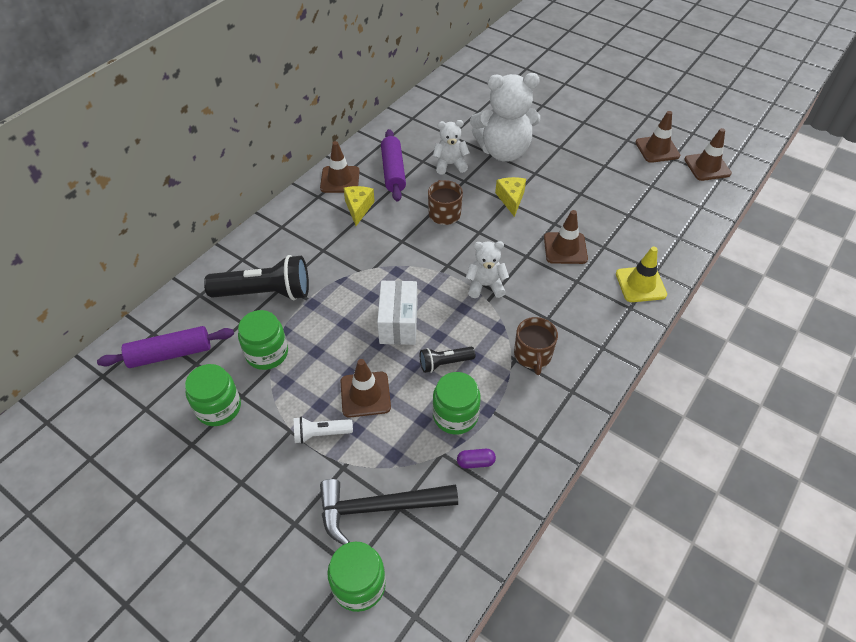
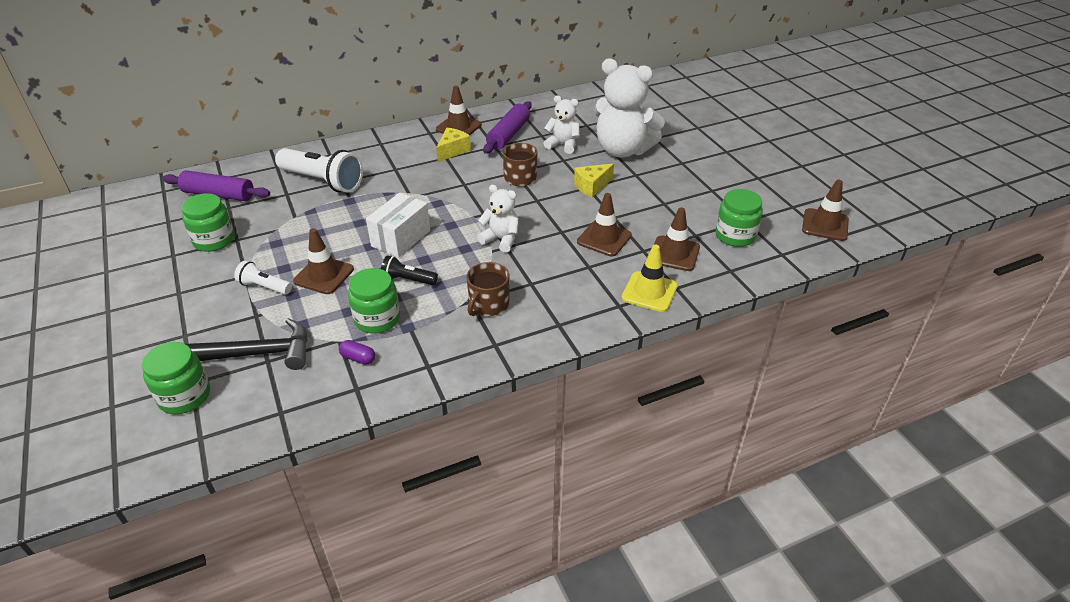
camera: 30 degrees right, 10 degrees down
(265, 293) = (323, 181): black flashlight -> white flashlight
(267, 353) = (283, 220): green jar -> green jar (735, 235)
(379, 508) = (253, 354): black hammer -> black hammer turned 150 degrees clockwise
(511, 199) = (592, 186): yellow cheese -> yellow cheese turned 150 degrees counterclockwise
(657, 149) = (783, 194): brown traffic cone -> brown traffic cone (674, 254)

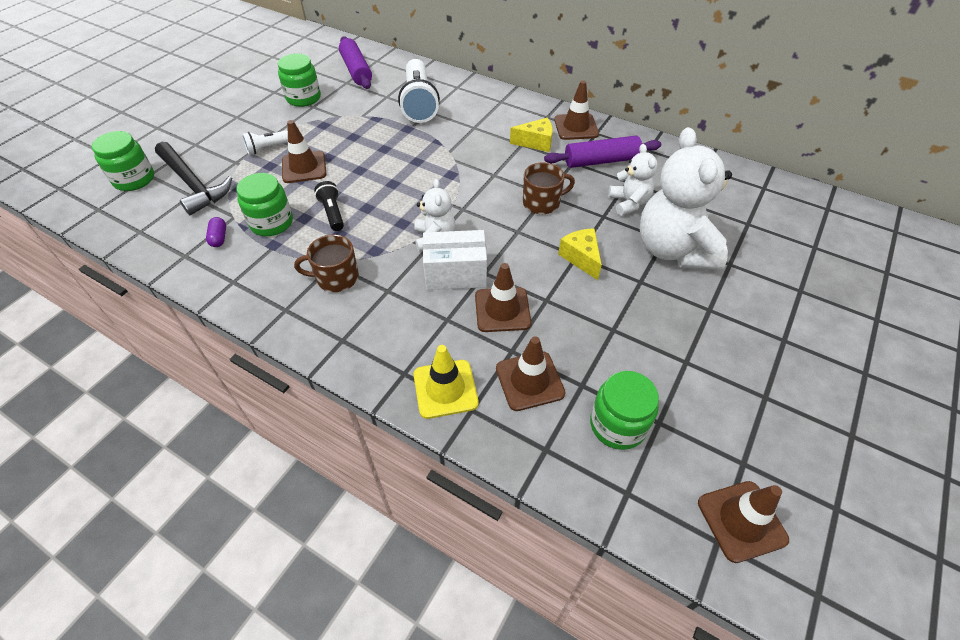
camera: 55 degrees right, 10 degrees up
(264, 287) = (269, 148): white flashlight -> white flashlight turned 105 degrees counterclockwise
(401, 238) = (383, 180): white box -> white box (455, 274)
(592, 186) = (581, 258): yellow cheese -> yellow cheese turned 45 degrees clockwise

